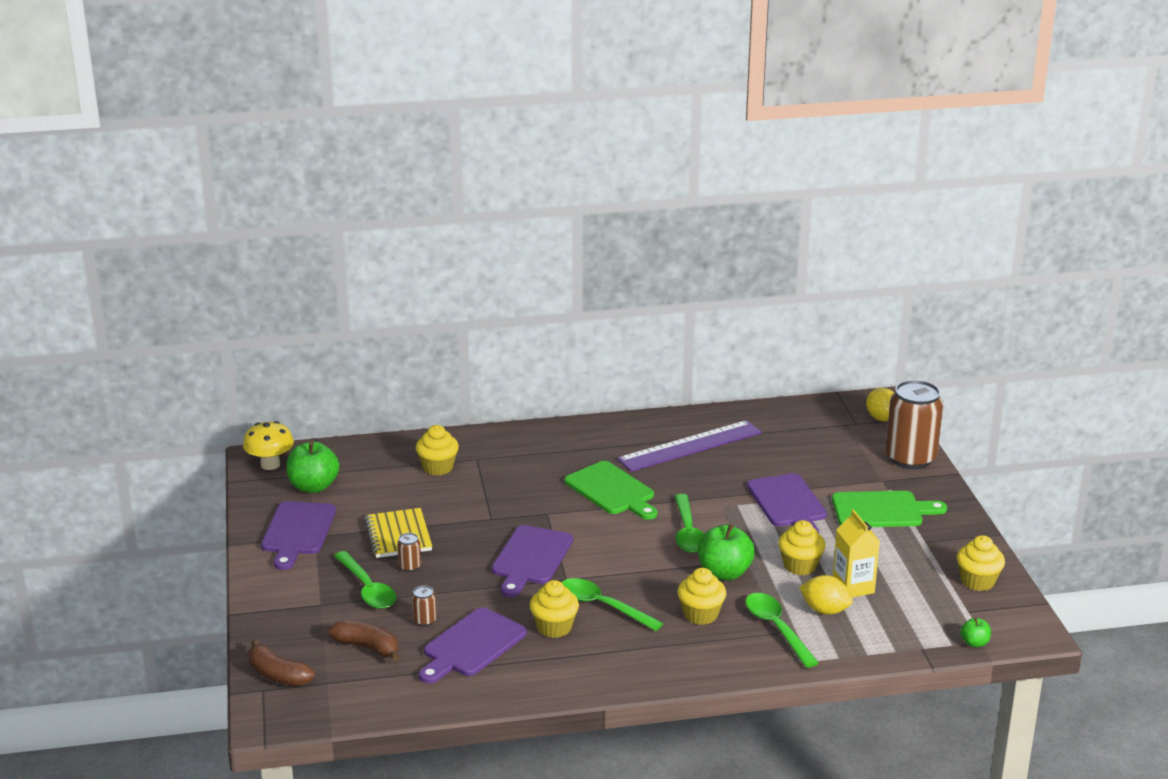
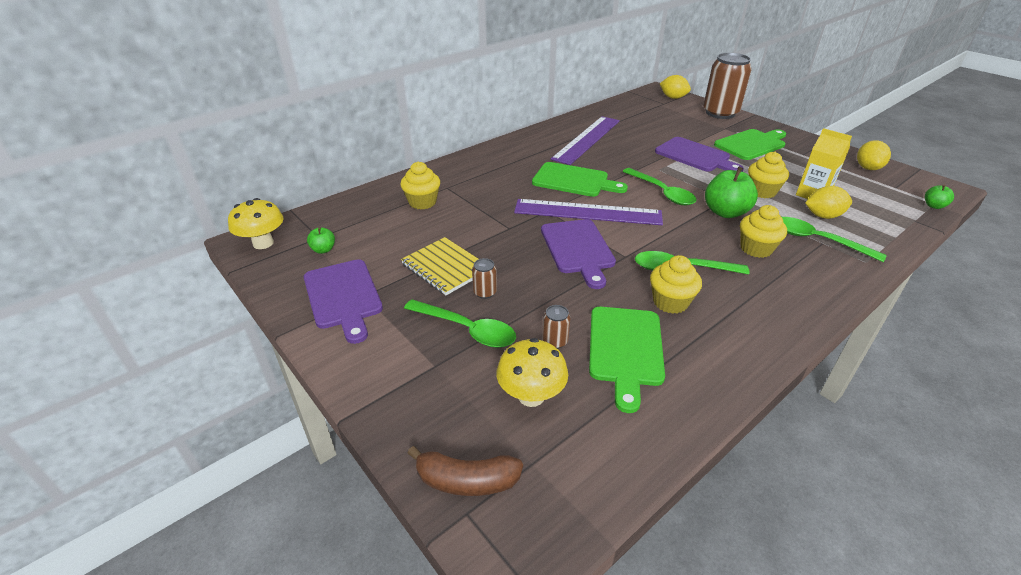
camera: 30 degrees left, 10 degrees up
(313, 486) = (323, 250): green apple -> green apple, size x0.50
(367, 647) = (531, 396): brown banana -> yellow mushroom
(471, 645) = (625, 349): purple cutting board -> green cutting board
(583, 528) = (587, 212): none -> purple ruler
(977, 581) = (867, 168): yellow cupcake -> yellow lemon

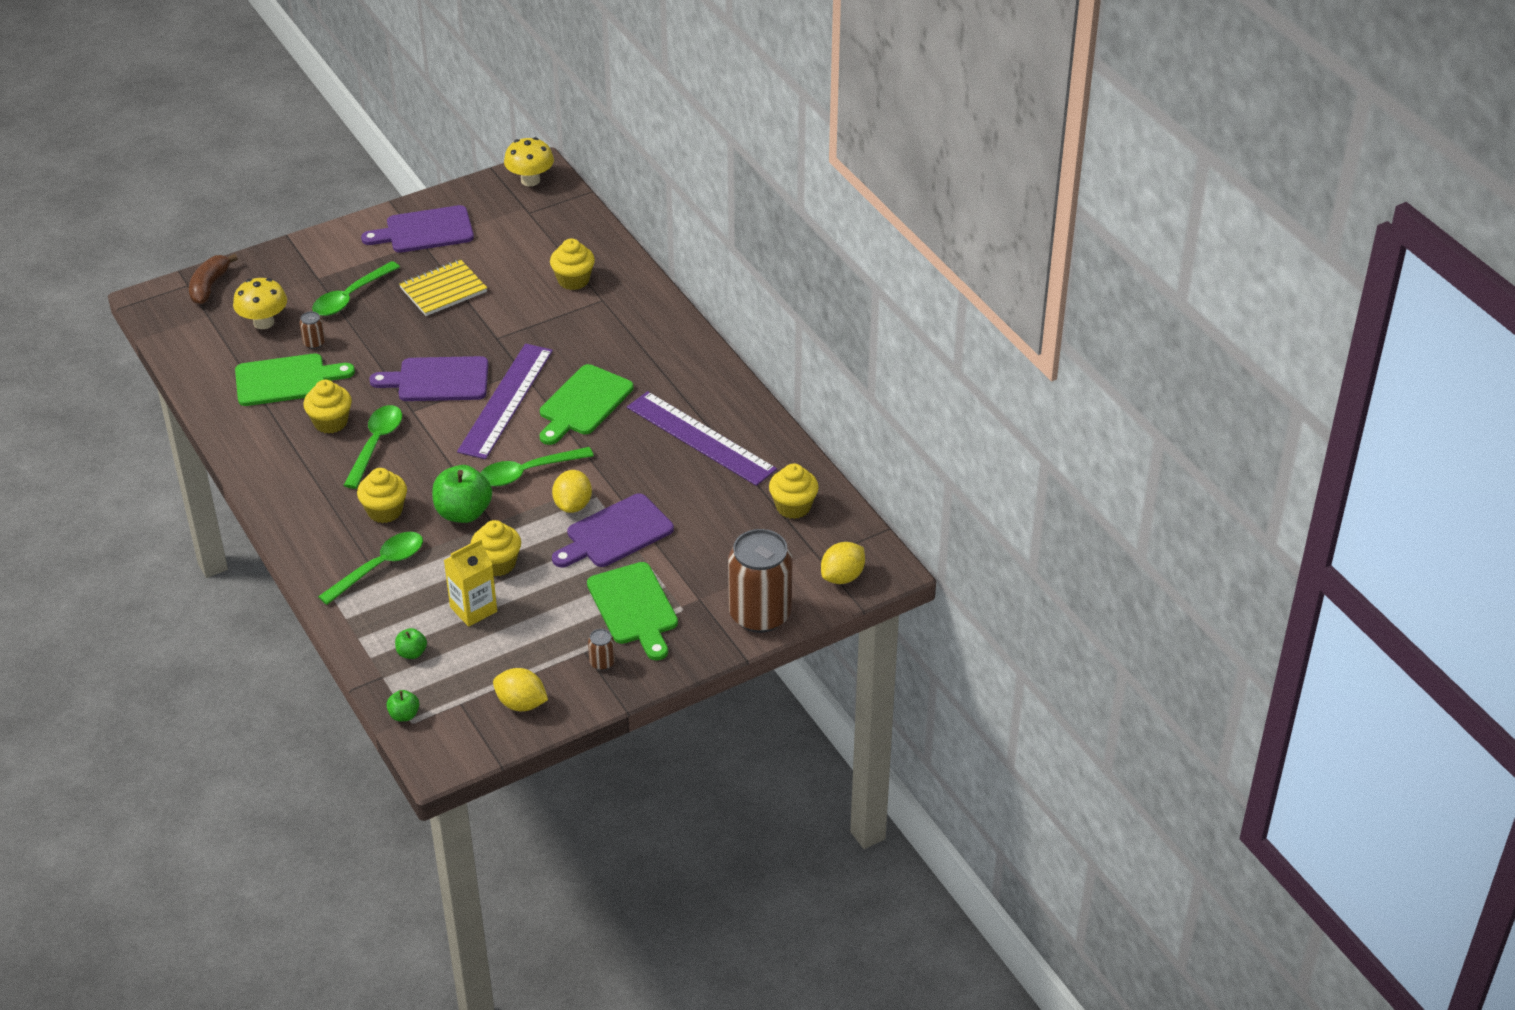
camera: 100 degrees right, 5 degrees up
(323, 250) = (504, 216): green apple -> green apple (412, 653)
(485, 292) = (395, 311): brown can -> brown can (602, 662)
(625, 349) = (286, 380): green cutting board -> green cutting board turned 150 degrees clockwise
(629, 111) = (793, 507): none -> yellow cupcake
(823, 216) = (423, 595): yellow lemon -> yellow lemon (573, 505)

